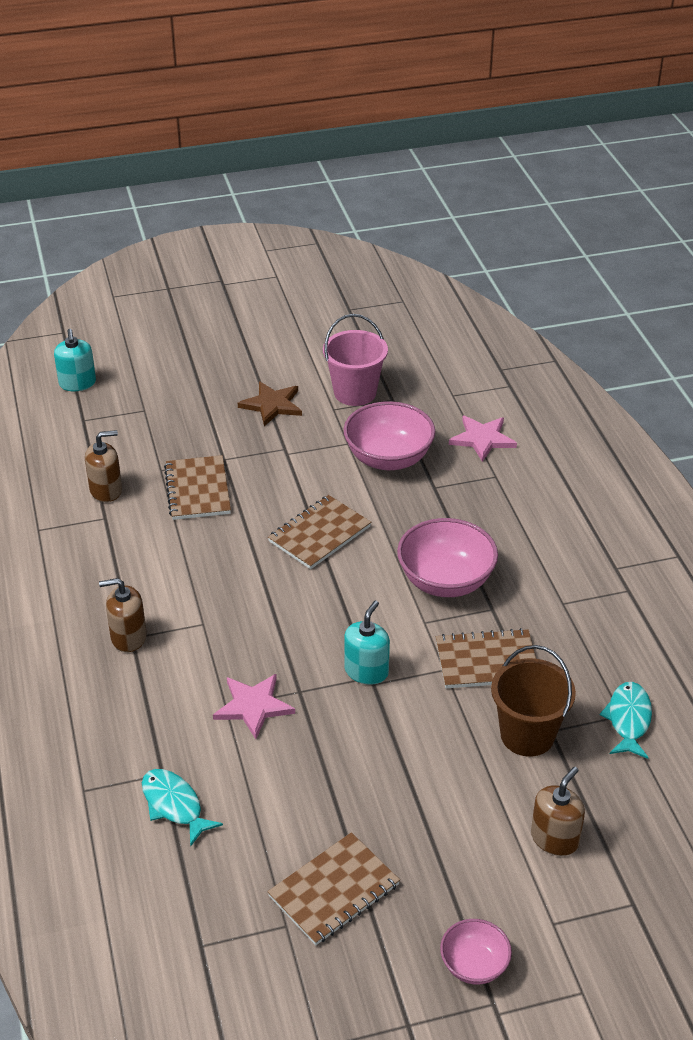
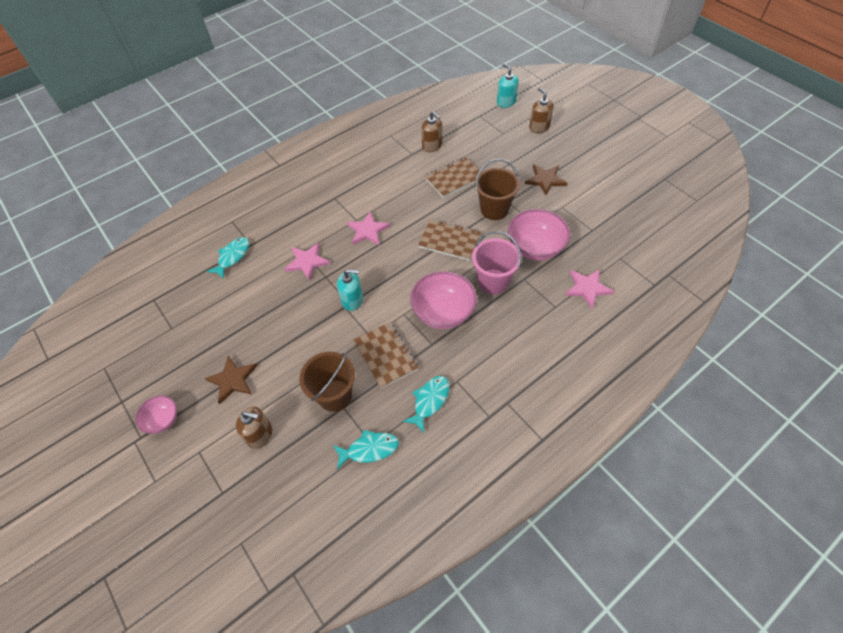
camera: 70 degrees right, 15 degrees up
(77, 383) = (506, 102): turquoise soap dispenser -> turquoise soap dispenser turned 90 degrees clockwise
(128, 637) = (333, 196): brown soap dispenser -> brown soap dispenser (539, 127)
(236, 616) = (368, 230): none -> pink star
(292, 471) = (494, 209): none -> brown bucket
(334, 890) = (197, 340): brown notebook -> none
(355, 392) = (585, 211): pink bucket -> pink bucket (493, 281)
(440, 854) = (232, 380): none -> brown star
(581, 638) = (430, 401): none -> turquoise fish

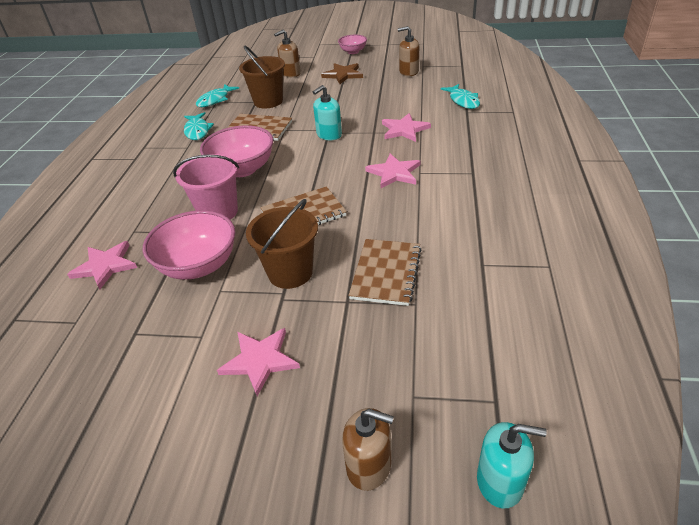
camera: 135 degrees right, 15 degrees down
(432, 146) = (477, 293): brown soap dispenser -> brown soap dispenser (408, 72)
(545, 180) = (260, 360): brown star -> pink star

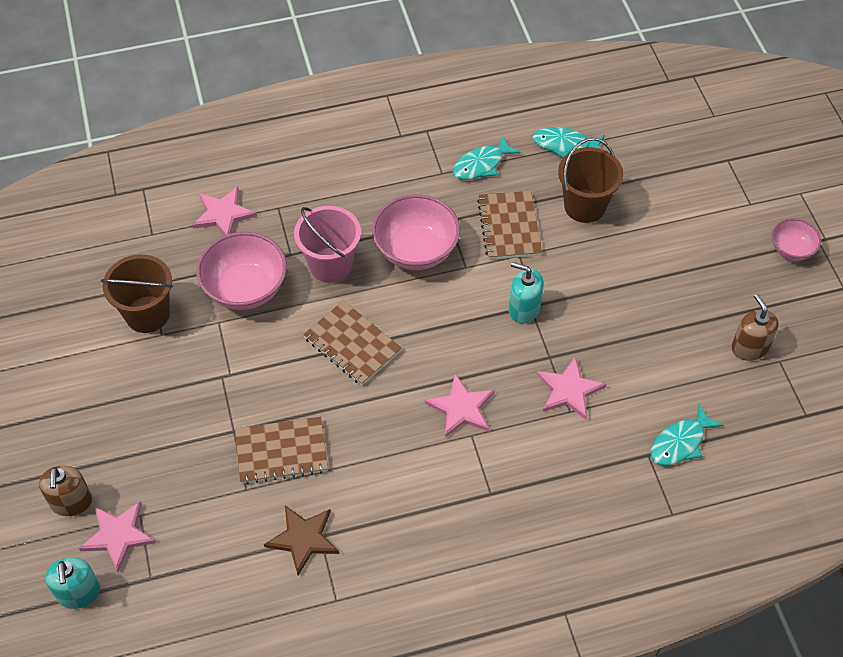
camera: 65 degrees right, 15 degrees up
(260, 360) = (147, 390): pink star -> pink star (118, 535)
(290, 73) = (679, 197): brown soap dispenser -> none
(290, 273) = (258, 369): brown bucket -> brown bucket (147, 314)
(343, 75) = (703, 265): brown star -> brown star (303, 539)

